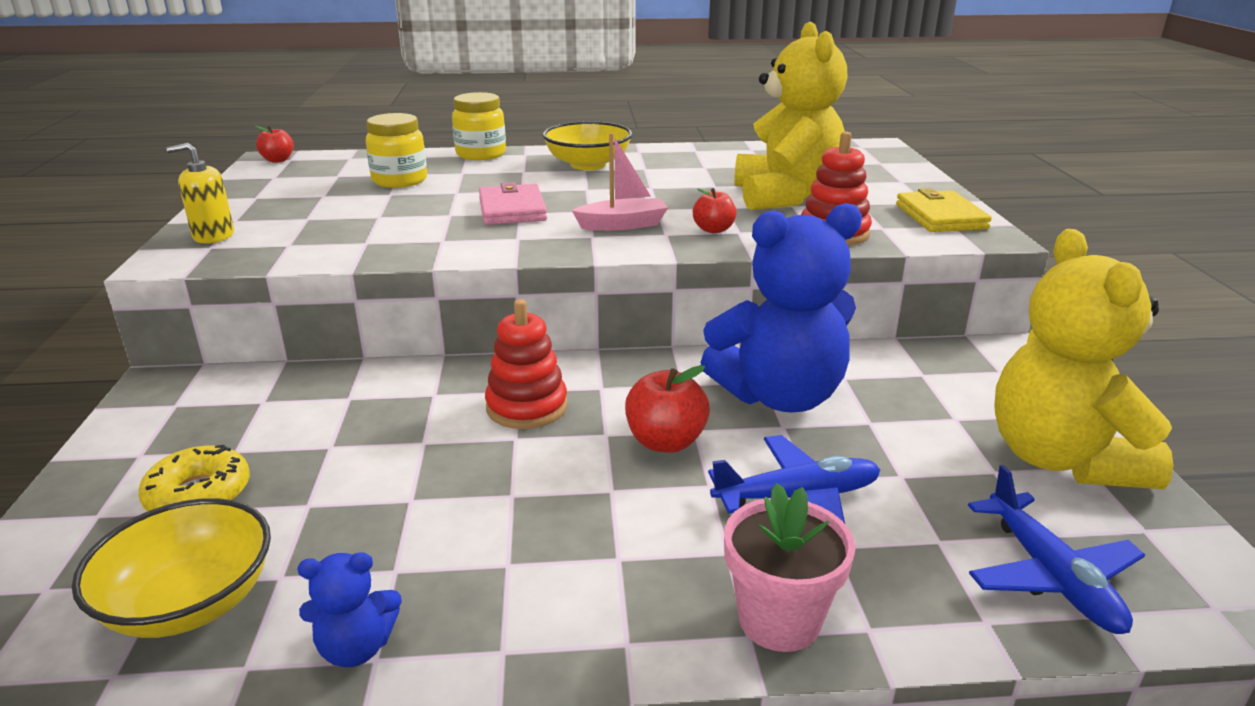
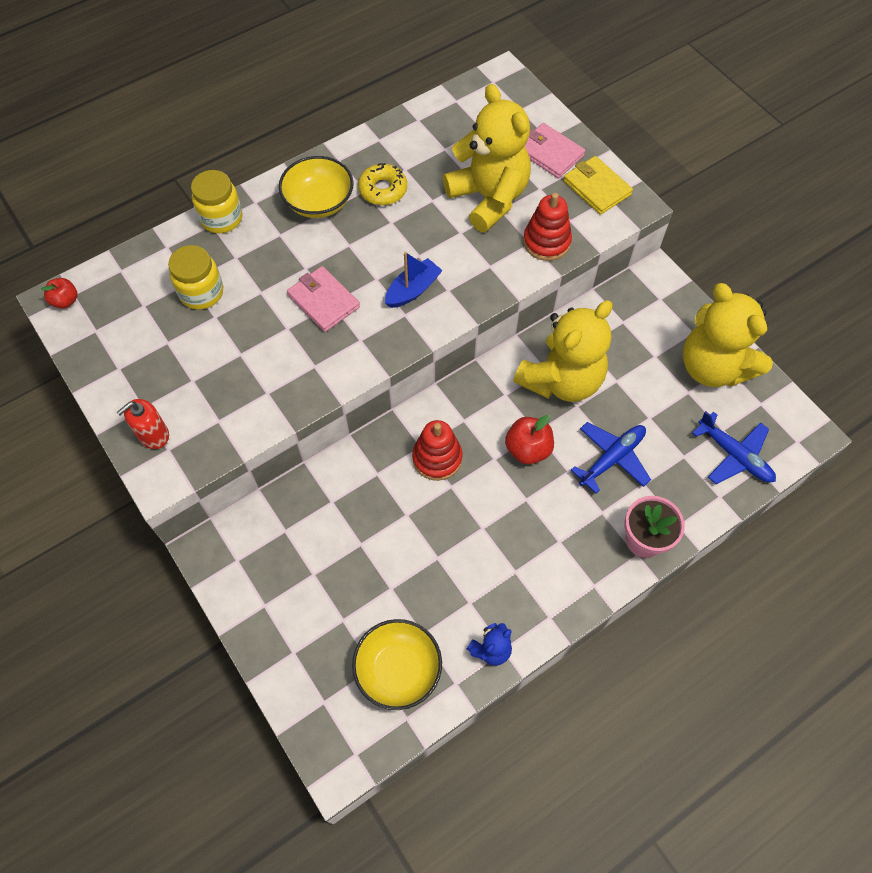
camera: 30 degrees left, 35 degrees up
(199, 494) = (329, 612): yellow donut -> yellow donut (383, 190)
(213, 236) = (153, 435): yellow soap dispenser -> red soap dispenser
(622, 225) = (413, 290): pink boat -> blue boat
(713, 230) = (473, 270): red apple -> none
(779, 396) = (561, 380): blue teddy bear -> yellow teddy bear
(894, 188) = (550, 153): none -> pink wallet

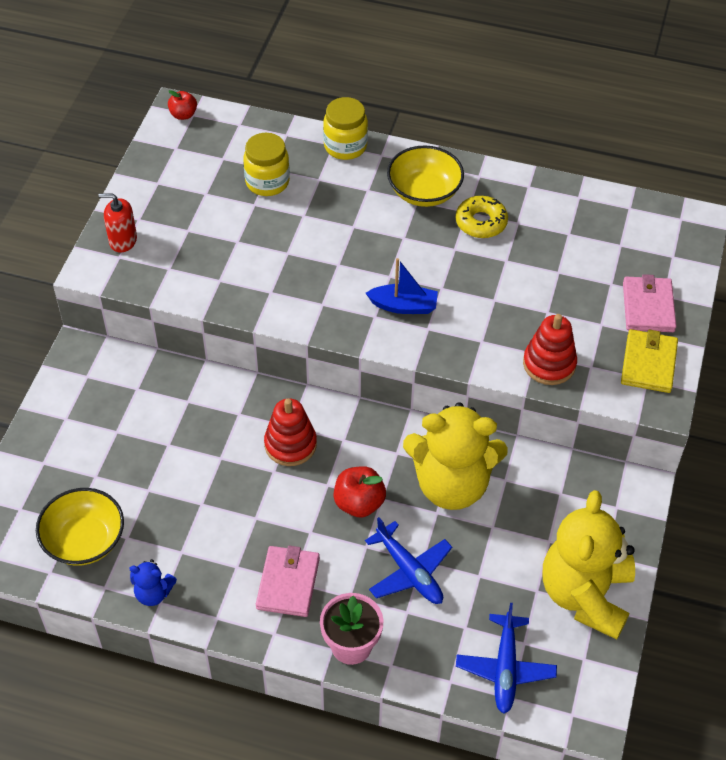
camera: 50 degrees right, 10 degrees down
(323, 301) = (334, 258): pink wallet -> pink wallet (288, 583)
(489, 198) = (551, 296): yellow teddy bear -> none
(612, 458) = (409, 571): blue plane -> blue plane turned 45 degrees clockwise

